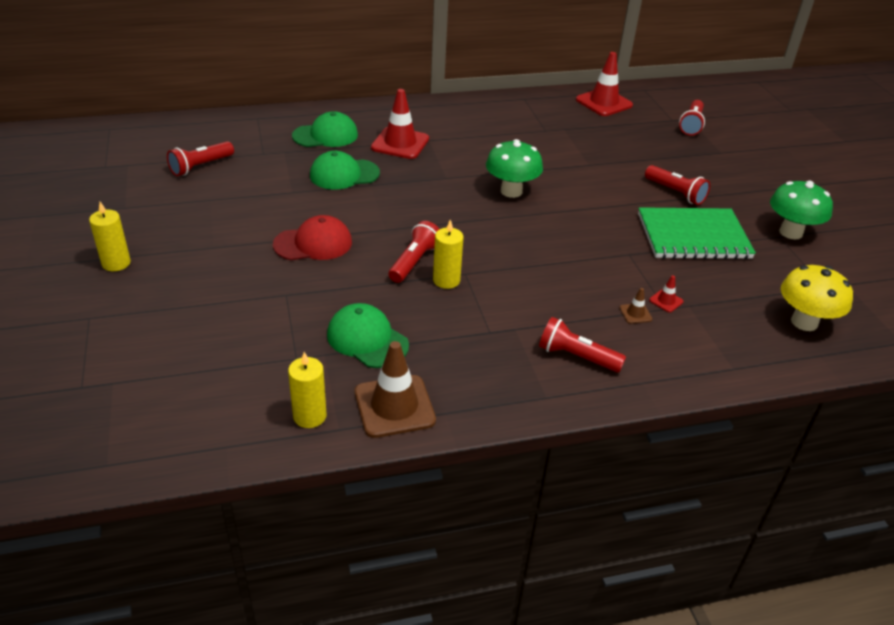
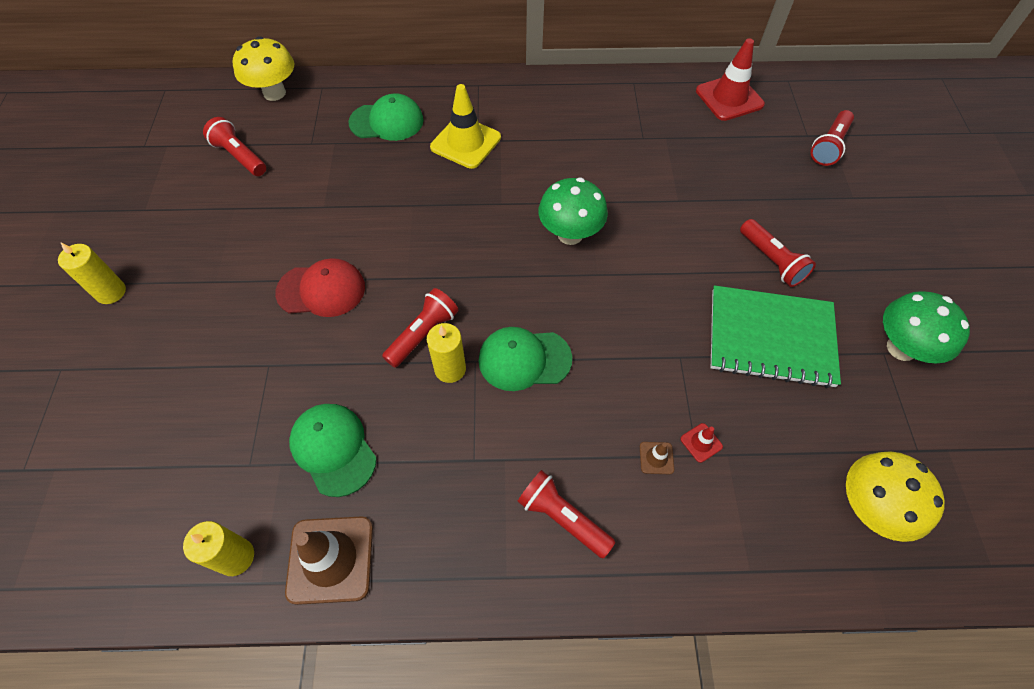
camera: 15 degrees right, 20 degrees up
(201, 166) = (239, 156): red flashlight -> red flashlight turned 75 degrees clockwise
(215, 124) = (274, 93): none -> yellow mushroom
(344, 174) = (388, 185): green cap -> green cap (524, 359)
(400, 143) = (465, 142): red traffic cone -> yellow traffic cone

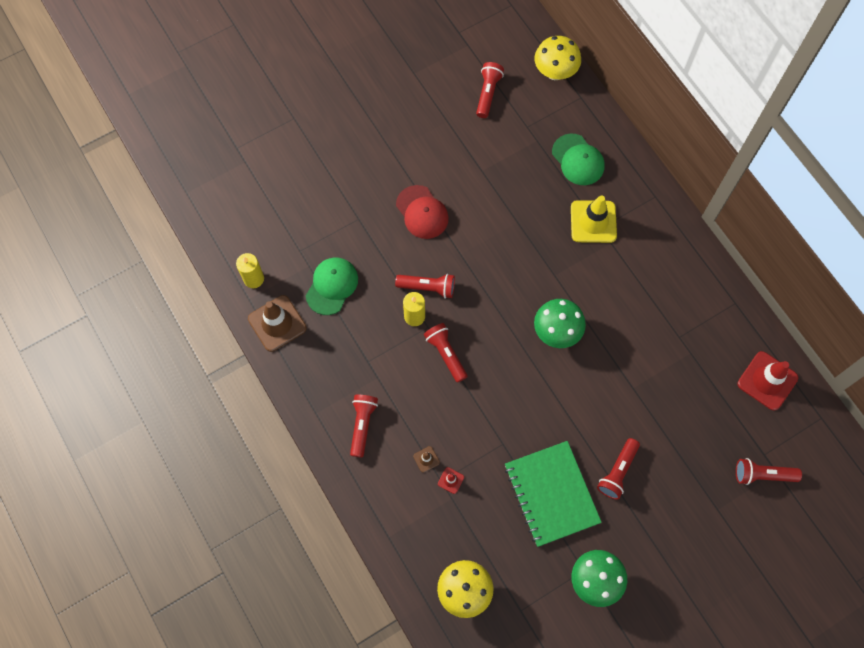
camera: 60 degrees right, 10 degrees up
(111, 292) = (351, 103): yellow candle -> none
(524, 359) = (445, 354): green cap -> red flashlight

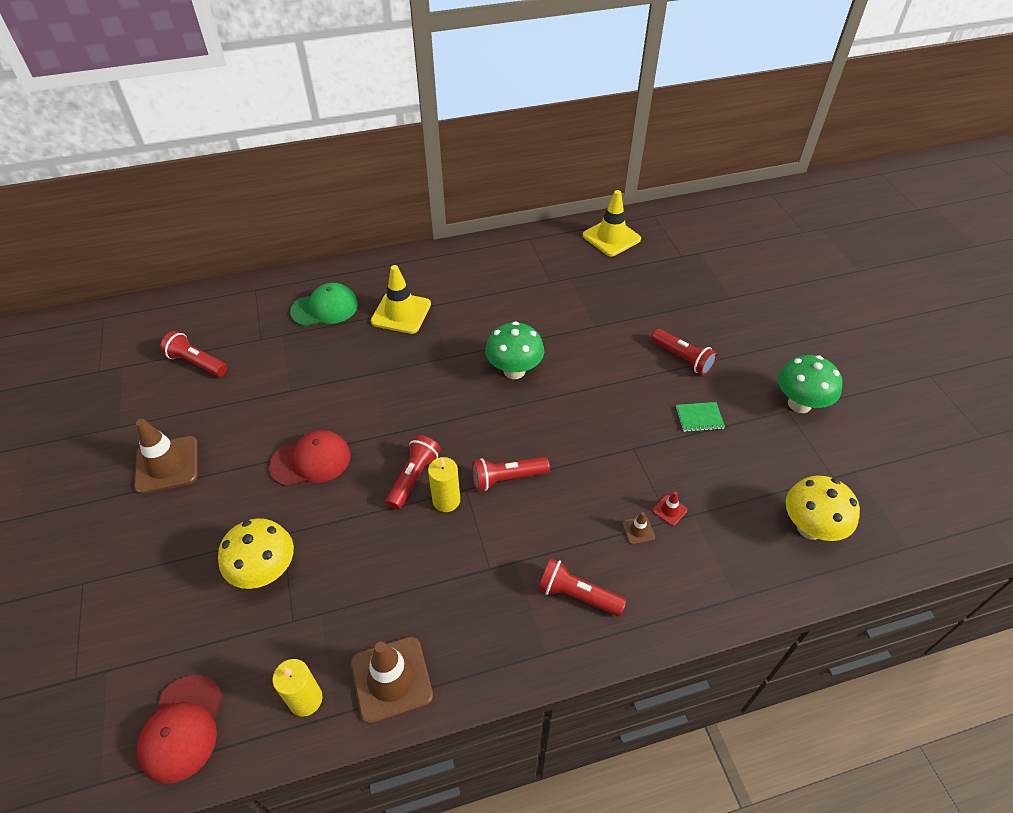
camera: 75 degrees left, 20 degrees down
(223, 219) = (182, 728): none -> red cap
(332, 286) = (365, 589): green cap -> none
(391, 121) = (167, 465): none -> brown traffic cone
(551, 494) = (699, 418): green notebook -> green notebook, size x0.41
(555, 72) = (211, 302): yellow mushroom -> yellow mushroom (266, 571)
(762, 475) = (701, 261): red flashlight -> none
(767, 381) = (611, 237): red traffic cone -> yellow traffic cone

